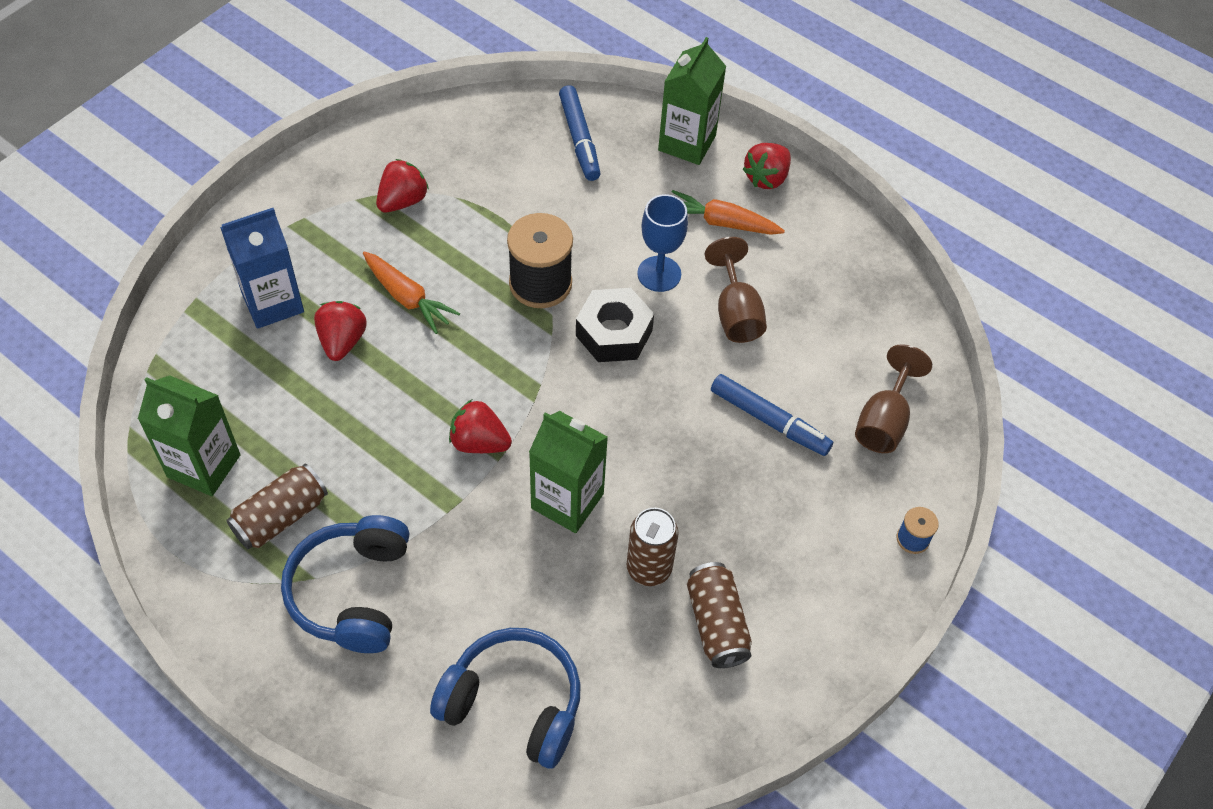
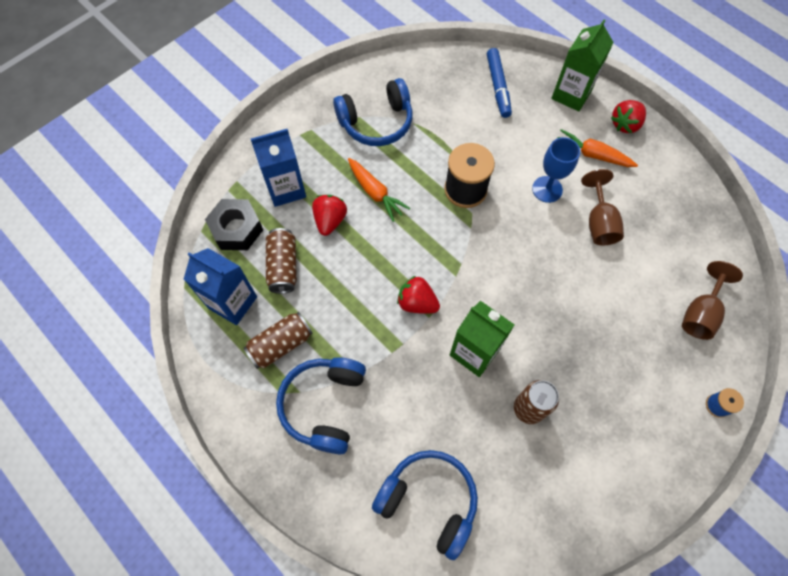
camera: 10 degrees right, 10 degrees up
(204, 466) = (232, 302): green carton -> blue carton
(402, 201) = (376, 122): red strawberry -> blue headphones
(614, 333) = (513, 230): black nut -> black nut (237, 229)
(716, 623) = (573, 456): brown can -> brown can (283, 266)
(769, 420) = (618, 305): blue marker -> none

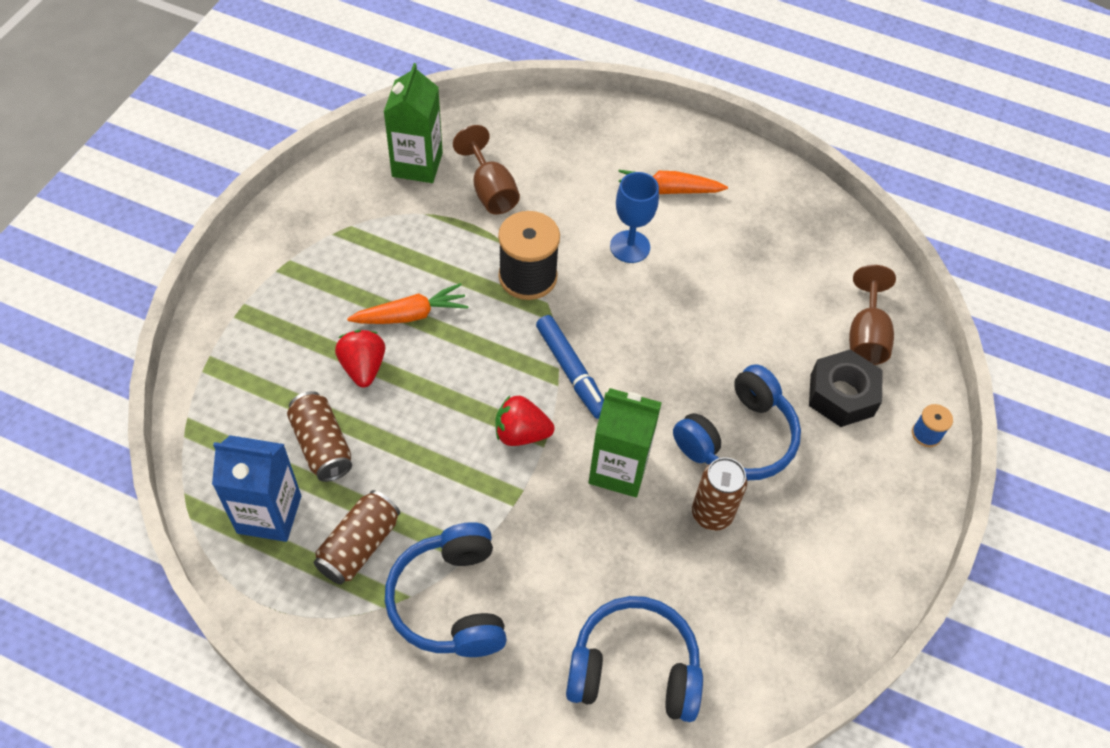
camera: 25 degrees left, 10 degrees down
(237, 229) = (236, 418): black nut -> black nut (841, 395)
(286, 188) = (285, 345): blue carton -> none
(375, 193) = (411, 315): orange carrot -> orange carrot turned 45 degrees counterclockwise
(376, 122) = (376, 226): blue headphones -> blue headphones (738, 438)
(498, 87) = (519, 140): blue marker -> blue marker (571, 371)
(571, 95) = (614, 126): green carton -> green carton (417, 164)
(599, 222) = (708, 268): brown goblet -> brown goblet (490, 191)
(625, 124) = (693, 144): red strawberry -> none

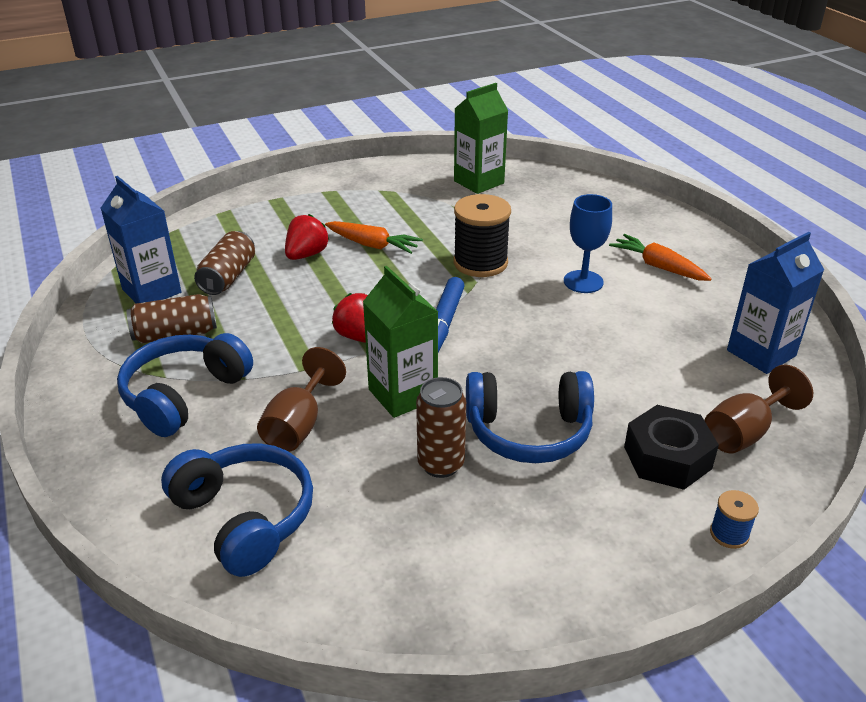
camera: 45 degrees right, 20 degrees down
(490, 191) = (513, 212): brown goblet -> brown goblet (298, 425)
(815, 246) = (761, 353): none -> blue carton

